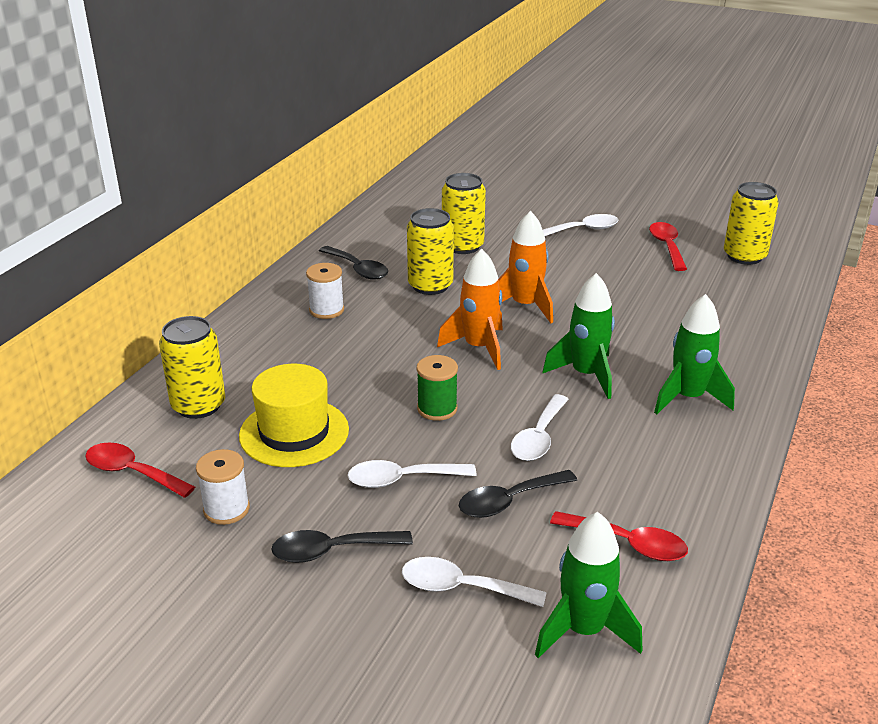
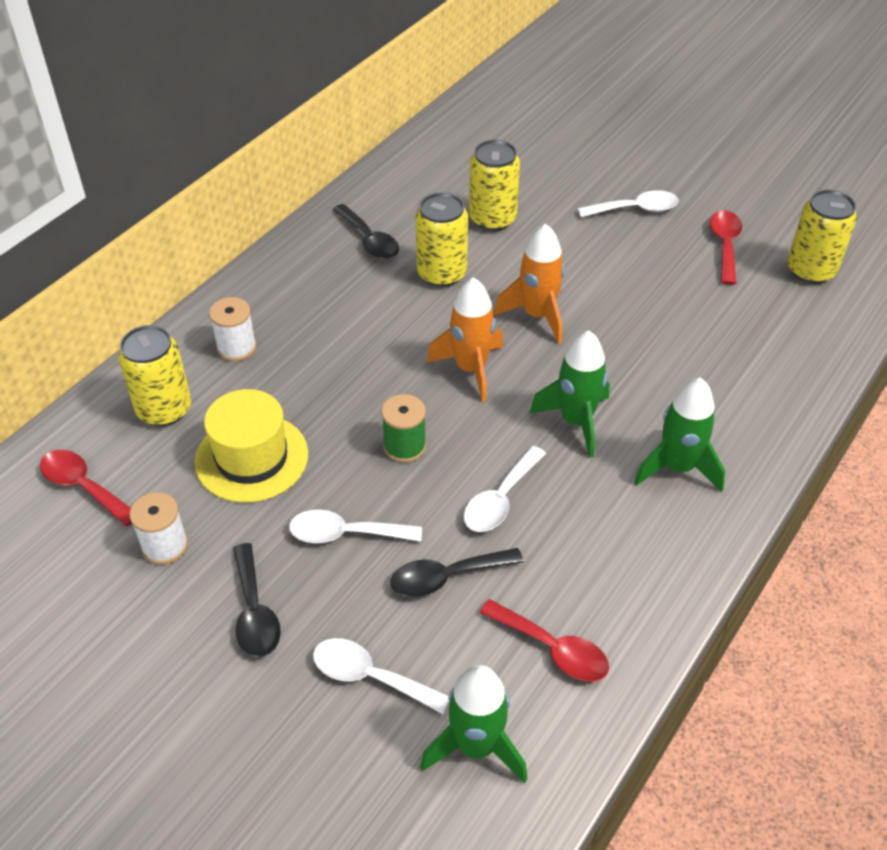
camera: 10 degrees right, 15 degrees up
(326, 310) = (322, 295): white spool -> white spool (236, 347)
(331, 551) = (255, 612): black spoon -> black spoon turned 105 degrees counterclockwise

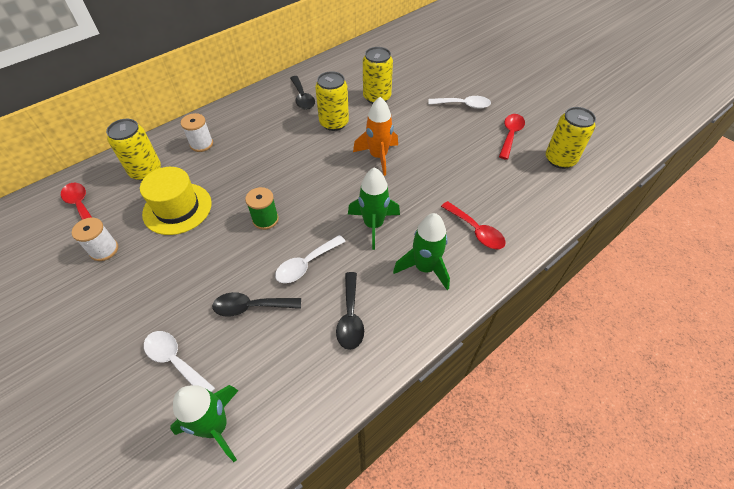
camera: 15 degrees right, 5 degrees up
(255, 612) = (131, 302): black spoon -> black spoon (350, 317)
(345, 534) = (206, 265): white spoon -> none
(471, 369) = (325, 181): orange rocket -> none
(553, 649) = (294, 371): red spoon -> red spoon (476, 231)

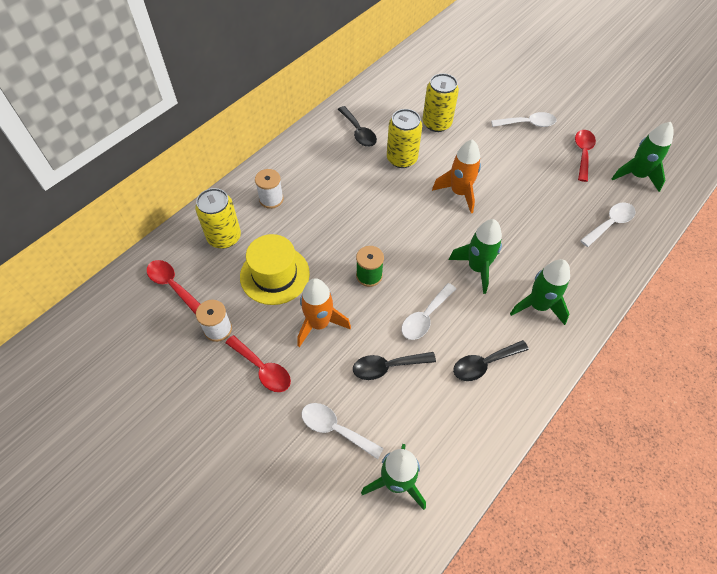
camera: 10 degrees left, 5 degrees up
(200, 257) = (319, 324): none -> orange rocket
(350, 317) = (484, 364): black spoon -> black spoon turned 75 degrees clockwise
(476, 231) = (576, 262): red spoon -> red spoon (263, 369)
(521, 200) = (610, 223): none -> white spoon
(560, 159) = (636, 176): yellow can -> green rocket

